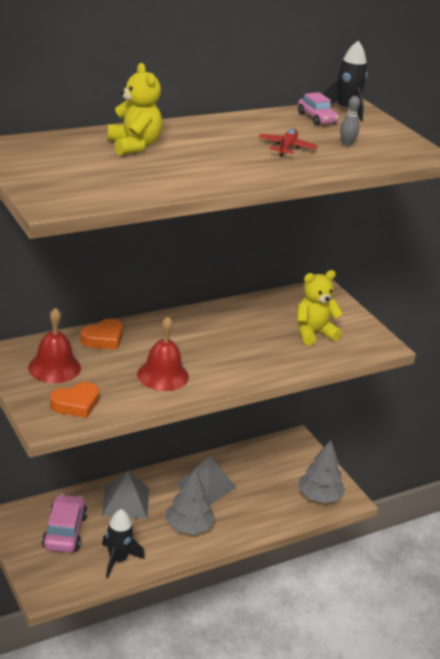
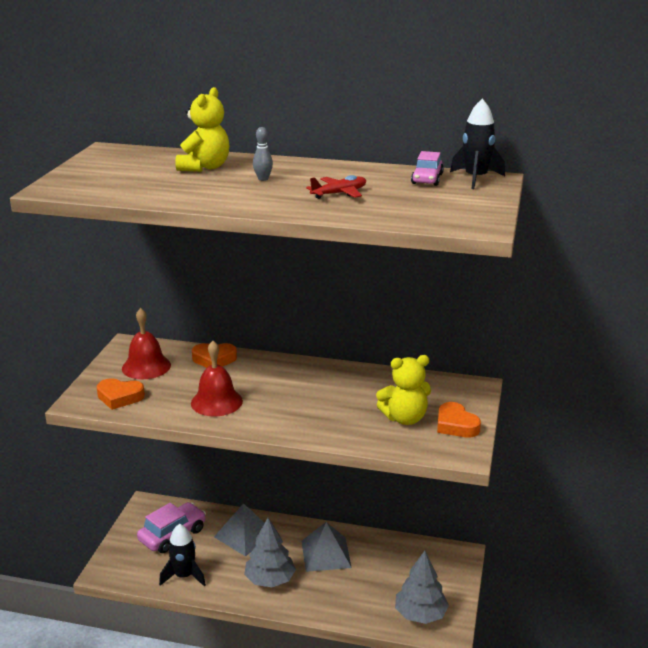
camera: 45 degrees right, 5 degrees down
(313, 333) = (404, 418): yellow teddy bear -> yellow teddy bear turned 150 degrees clockwise
(347, 144) = (410, 202): grey bowling pin -> grey bowling pin (263, 179)
(351, 325) = (456, 425): none -> orange heart

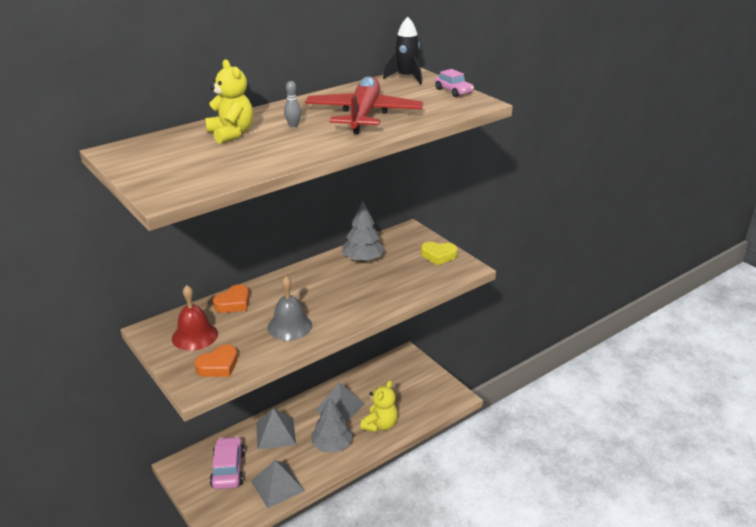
camera: 50 degrees left, 5 degrees up
(184, 576) = (277, 485): black rocket -> grey pyramid
(216, 402) = (289, 326): red bell -> grey bell
(339, 193) = (363, 115): red plane -> red plane, size x2.26
(404, 418) = (409, 268): yellow teddy bear -> yellow teddy bear (380, 425)
(420, 614) = (434, 399): grey tree -> grey tree (363, 259)
(427, 179) = (383, 87): pink car -> pink car (453, 91)
(456, 425) = (438, 255): orange heart -> yellow heart

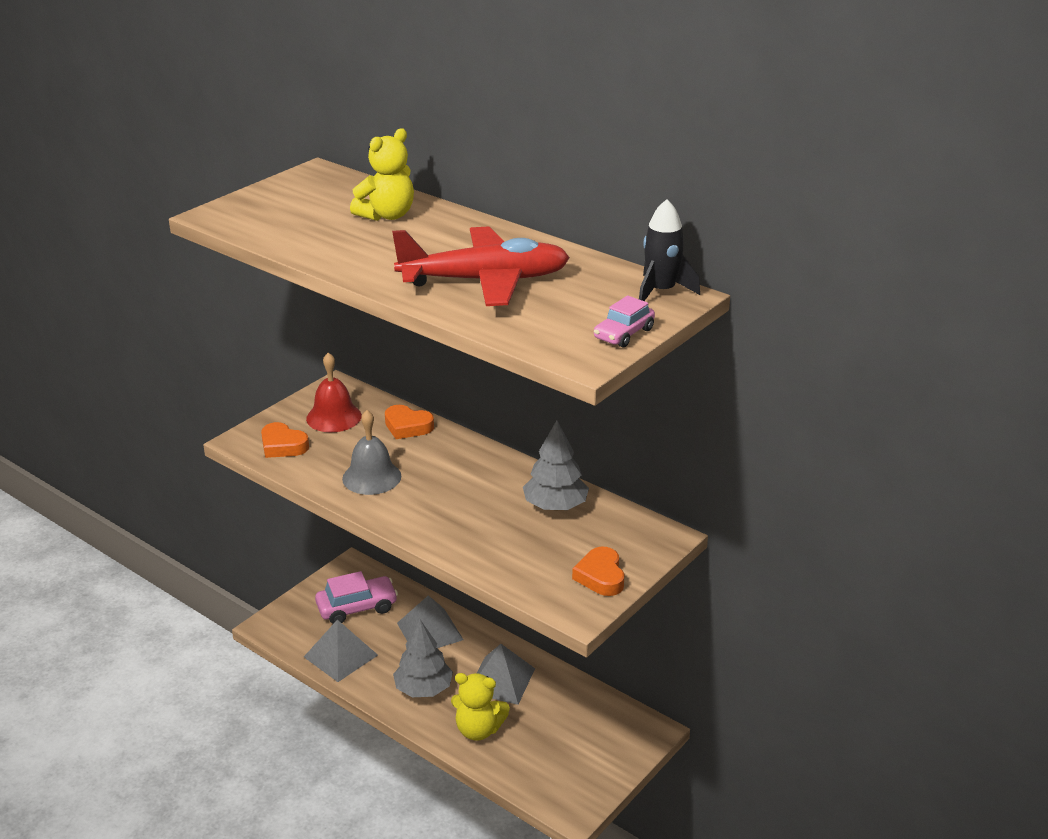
camera: 75 degrees right, 0 degrees up
(293, 125) = (428, 244): grey bowling pin -> none
(438, 255) = (600, 576): yellow heart -> orange heart

